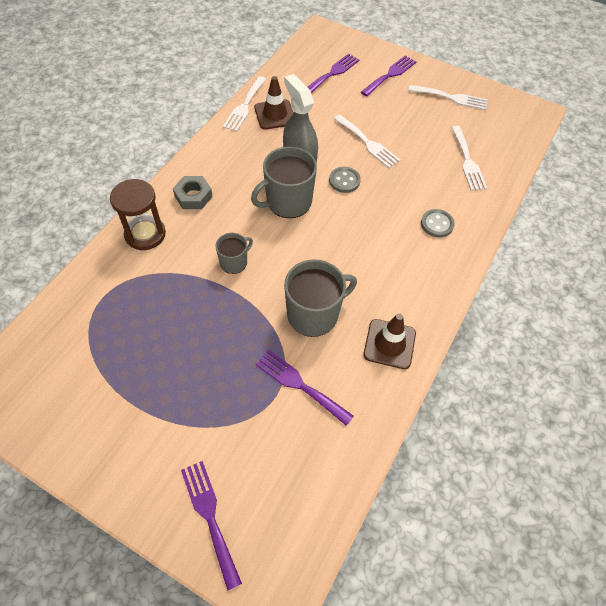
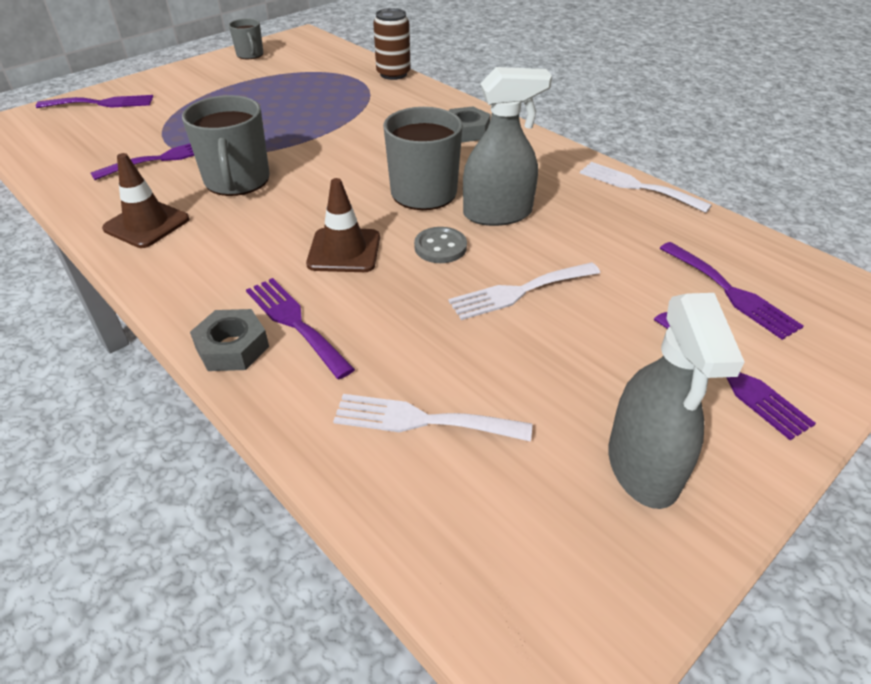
camera: 110 degrees right, 15 degrees down
(87, 271) = (393, 74): none -> brown can
(145, 234) = (423, 101): brown hourglass -> none
(234, 262) = (349, 143): grey mug -> grey mug (250, 55)
(275, 115) = (612, 209): brown traffic cone -> brown traffic cone (344, 251)
(437, 224) = (295, 323): grey button -> purple fork
(451, 98) = (643, 467): white fork -> grey spray bottle
(467, 243) = (232, 347): none -> grey nut

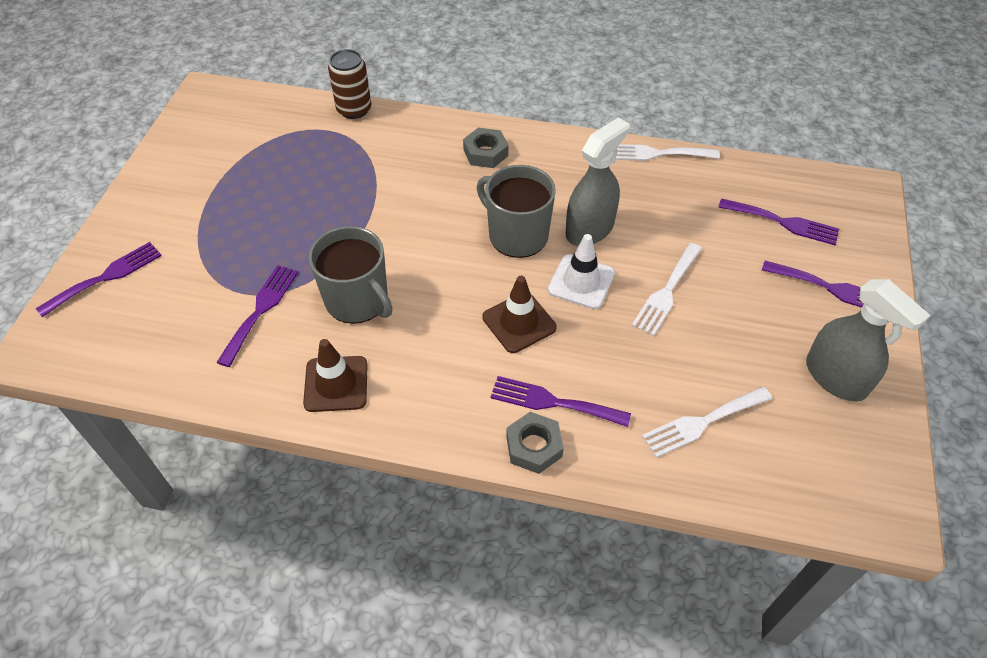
camera: 35 degrees left, 10 degrees up
(250, 55) = (182, 142): grey mug -> none
(440, 247) = (581, 282): grey button -> white traffic cone

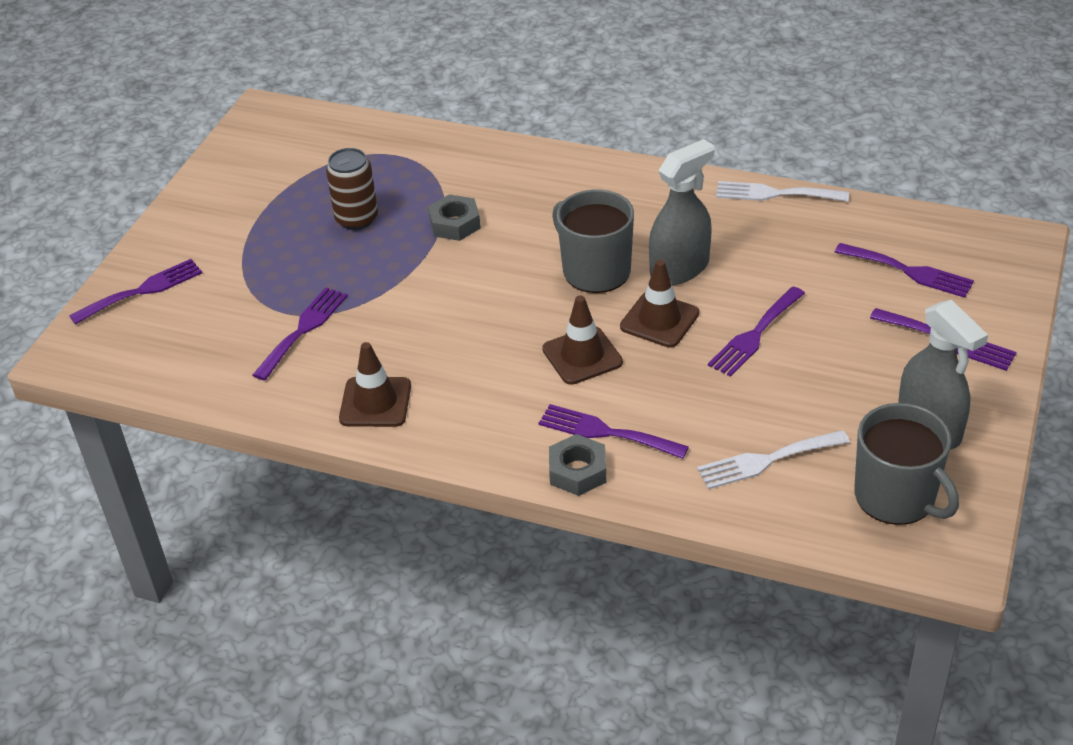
camera: 10 degrees right, 10 degrees down
(354, 109) = (429, 134): brown can -> brown can (357, 219)
(357, 300) = (408, 326): grey mug -> grey mug (896, 497)
(485, 153) = (574, 185): grey nut -> grey nut (455, 224)
(581, 282) = (659, 320): white traffic cone -> brown traffic cone
(666, 292) = (755, 335): white fork -> purple fork

